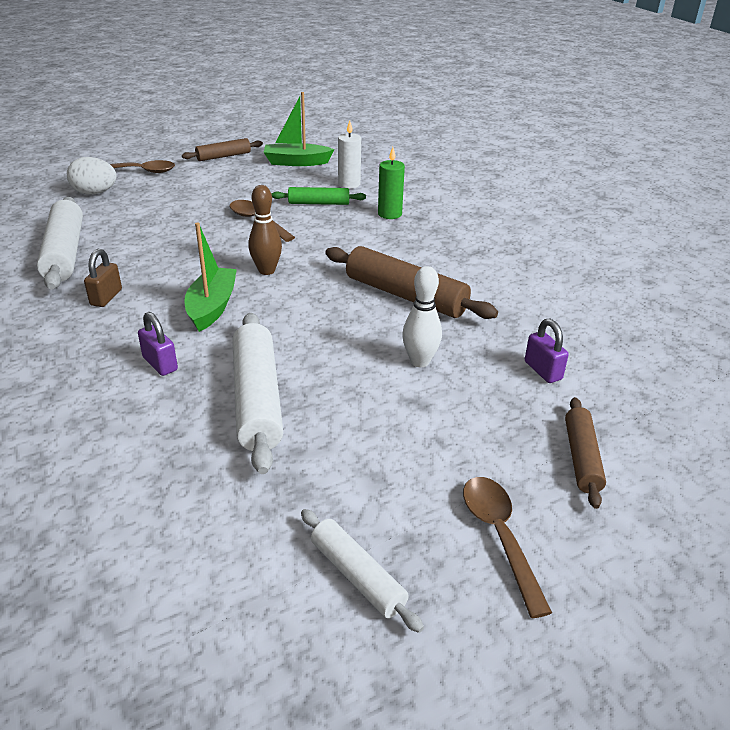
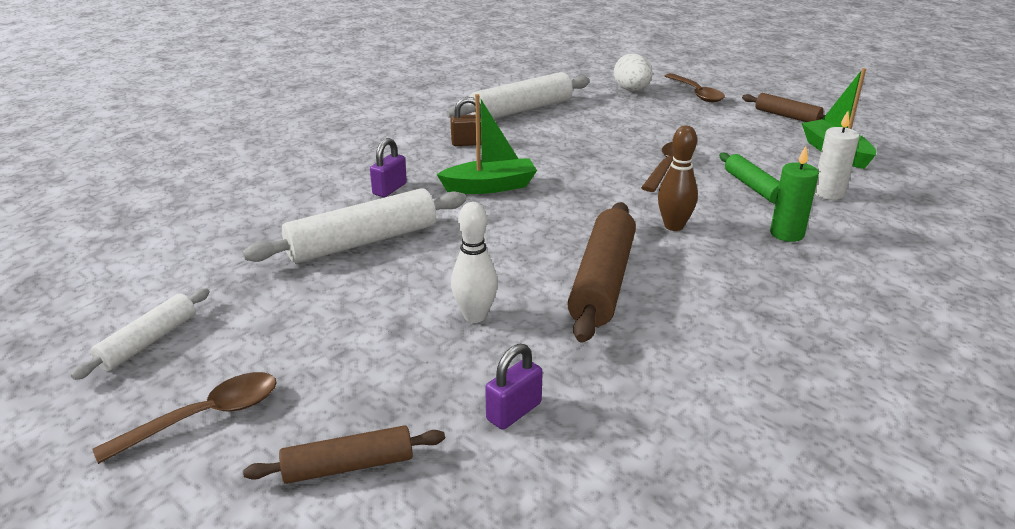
camera: 70 degrees right, 5 degrees down
(266, 271) = (577, 195): brown bowling pin -> brown bowling pin (674, 226)

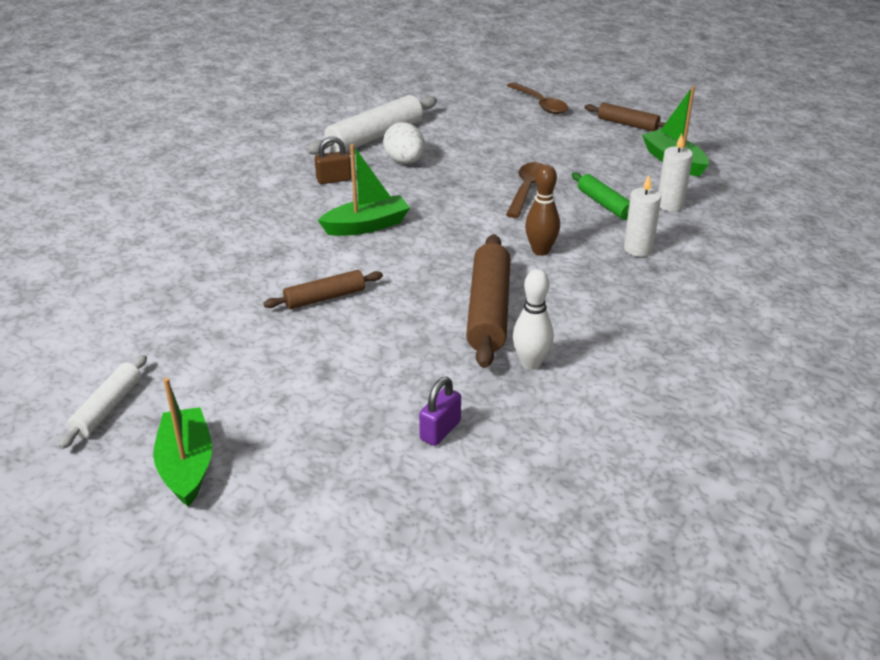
camera: 10 degrees left, 5 degrees up
(204, 417) = (186, 466): brown spoon -> green boat
(348, 466) = (320, 489): brown rolling pin -> brown rolling pin (325, 298)
(362, 242) = (265, 294): white rolling pin -> none
(389, 189) = (272, 237): purple padlock -> none
(475, 316) = (387, 353): white bowling pin -> white bowling pin (531, 363)
(632, 90) = (478, 105): white egg -> white egg (405, 161)
(787, 234) = (638, 249): green candle -> white candle

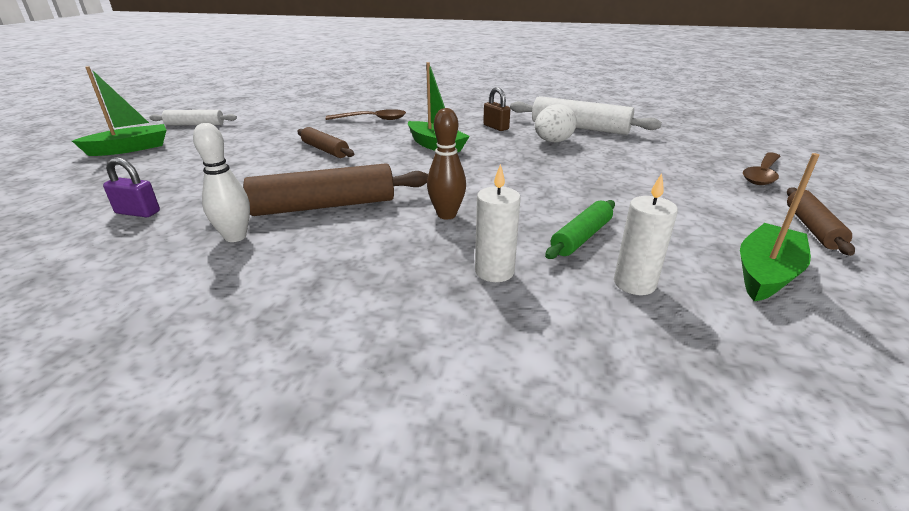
camera: 70 degrees right, 5 degrees down
(527, 189) = (564, 192): brown spoon -> brown spoon (372, 119)

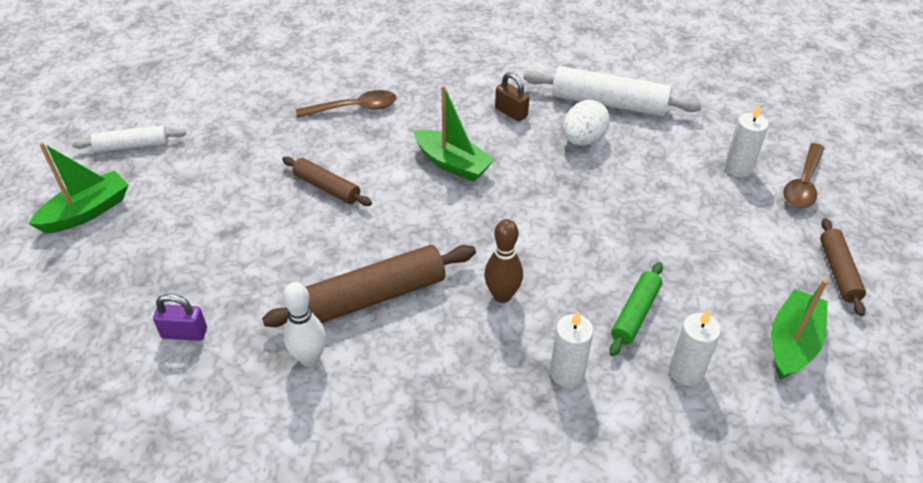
camera: 10 degrees left, 15 degrees up
(695, 163) = (738, 168): none -> white candle

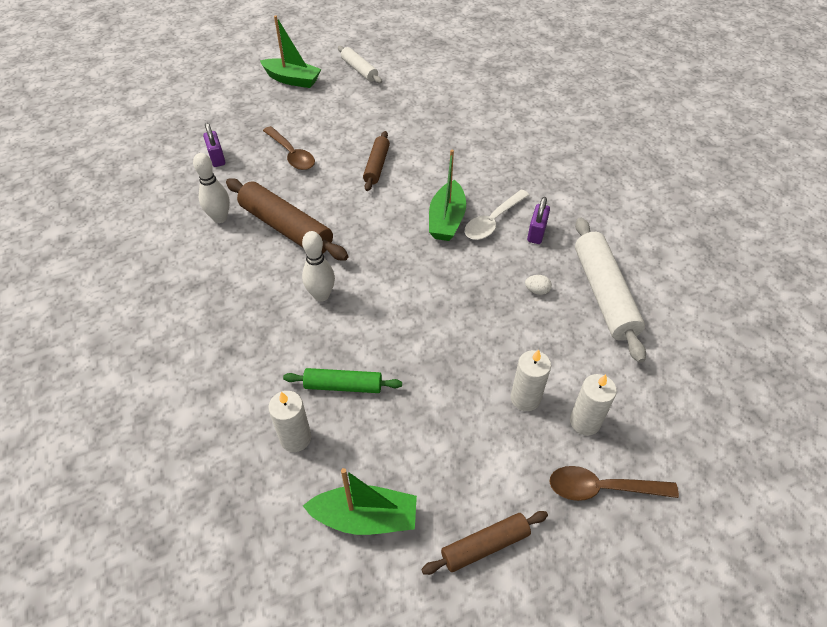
camera: 65 degrees right, 5 degrees up
(354, 108) = (470, 146): brown spoon -> brown spoon (291, 154)
(476, 133) = (493, 221): none -> white spoon
(502, 295) = (321, 295): brown bowling pin -> white bowling pin
(511, 112) = (536, 233): brown padlock -> purple padlock
(567, 373) = (262, 358): white candle -> white candle (525, 398)
(583, 140) = (537, 290): white egg -> white egg, size x0.48

